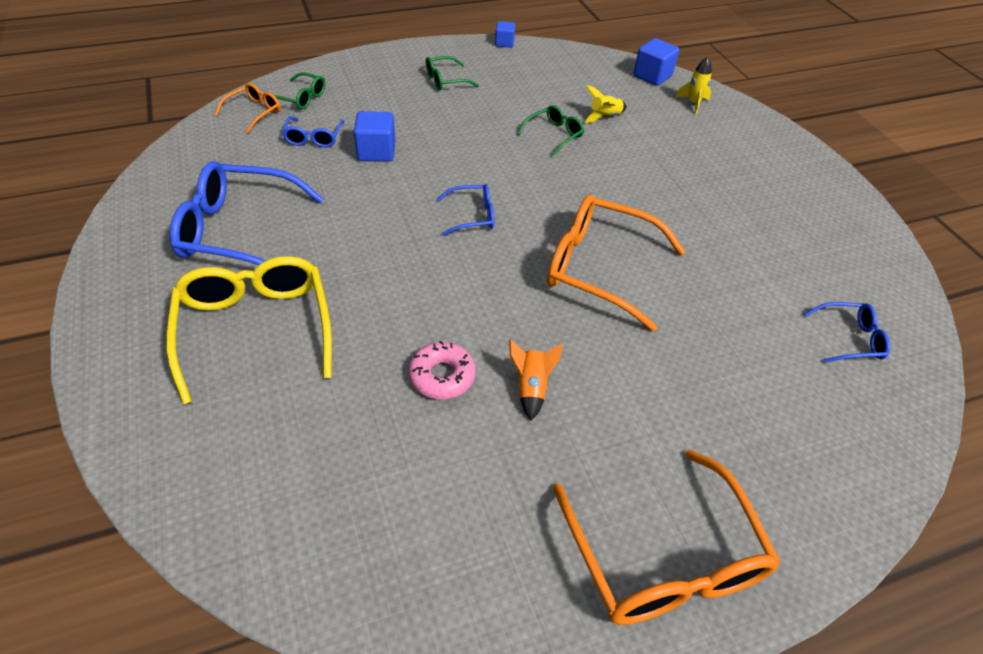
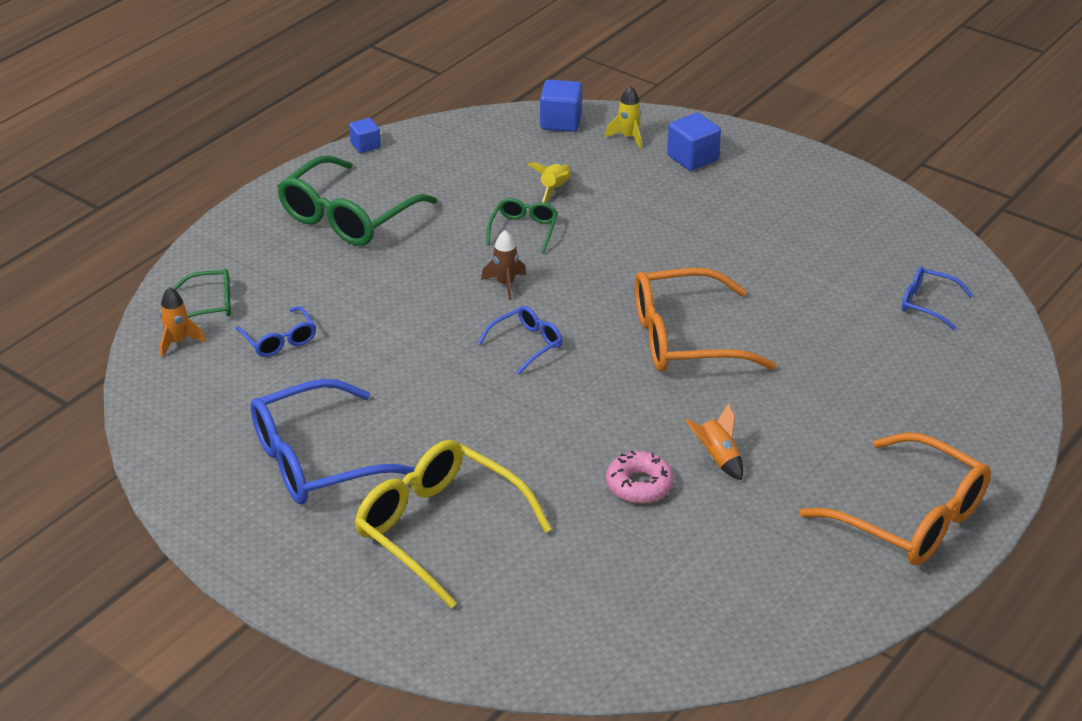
camera: 30 degrees left, 10 degrees down
(254, 112) = (178, 342): orange glasses -> orange rocket
(376, 152) = (363, 325): blue cube -> blue cube (692, 158)
(445, 80) = (348, 217): green glasses -> green glasses, size x2.02
(502, 166) = (505, 284): none -> brown rocket
(850, 339) = (927, 304): blue glasses -> blue glasses turned 120 degrees counterclockwise

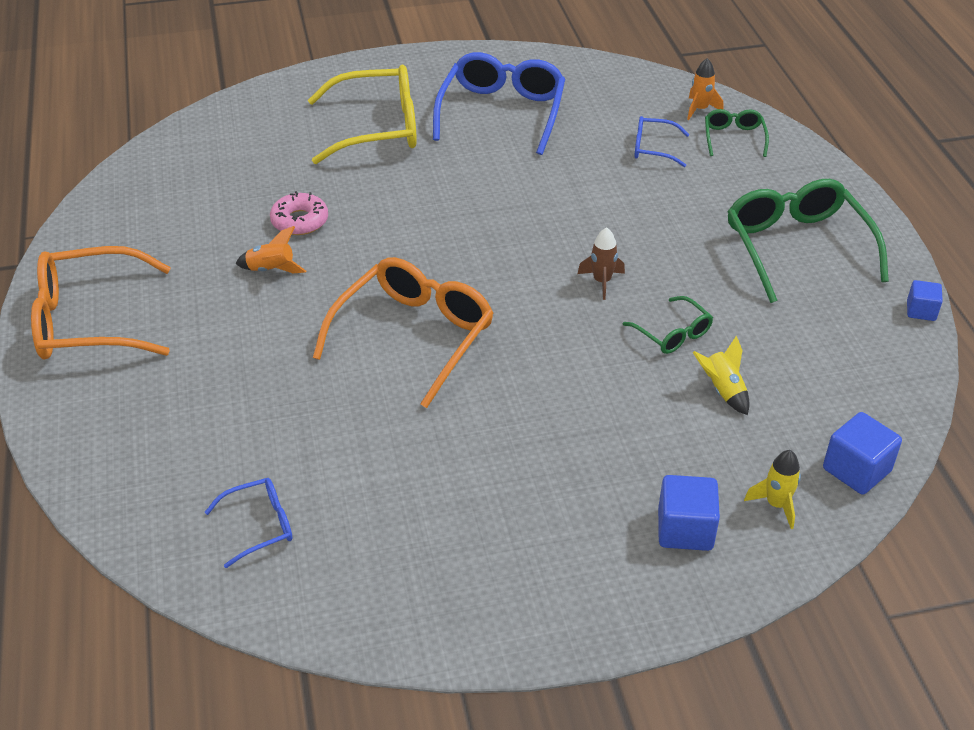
camera: 130 degrees right, 5 degrees up
(211, 304) = (733, 138): green glasses -> green glasses turned 150 degrees clockwise
(526, 344) = (511, 252): blue glasses -> none

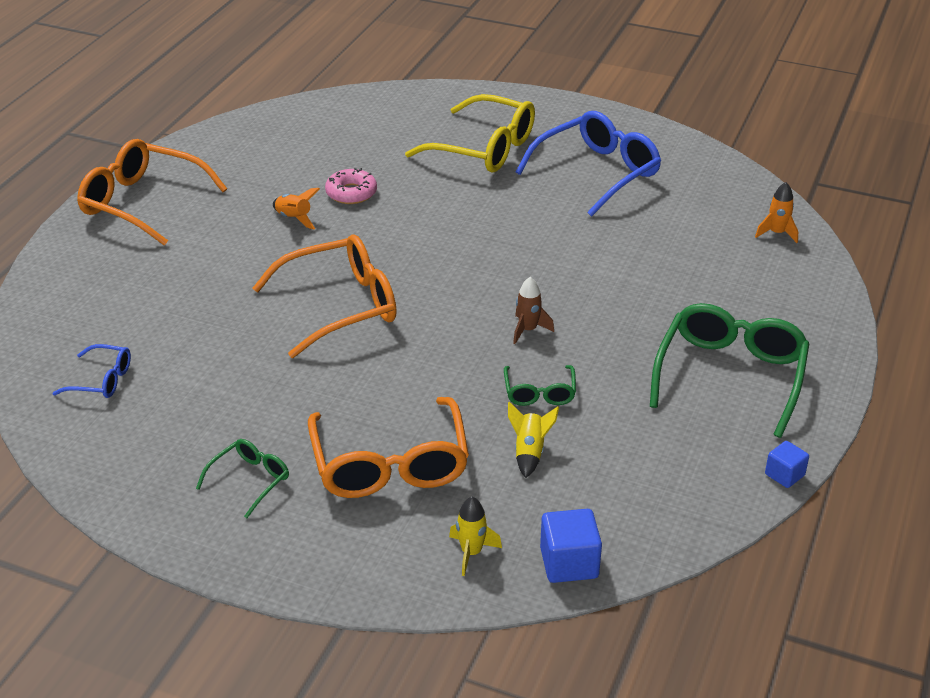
camera: 35 degrees right, 5 degrees down
(624, 463) = (390, 464): none -> orange glasses
(653, 148) = (695, 248): blue glasses -> none
(685, 529) = (379, 532): blue cube -> none
(733, 138) = (780, 267): green glasses -> green glasses (250, 480)

